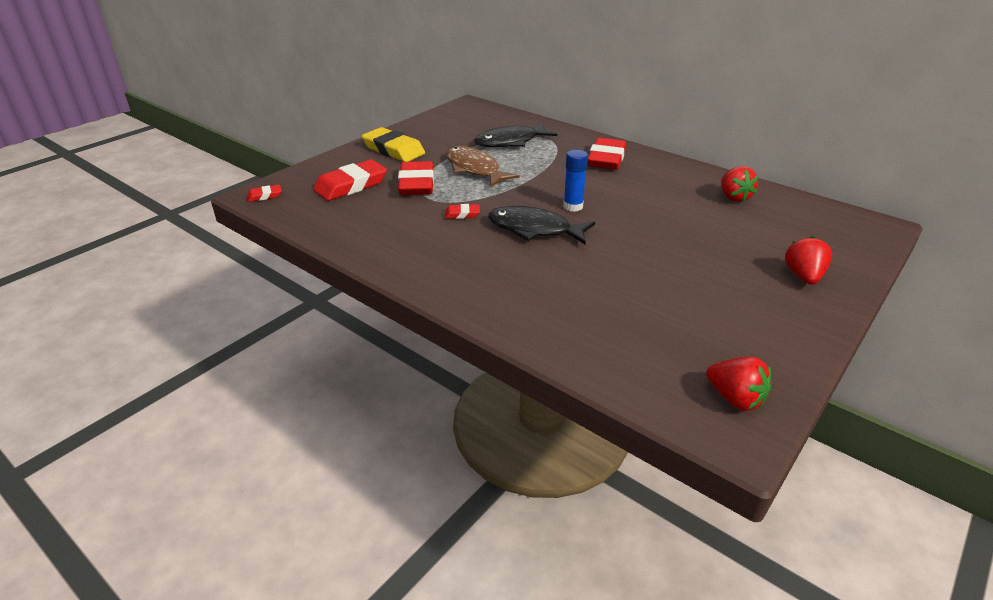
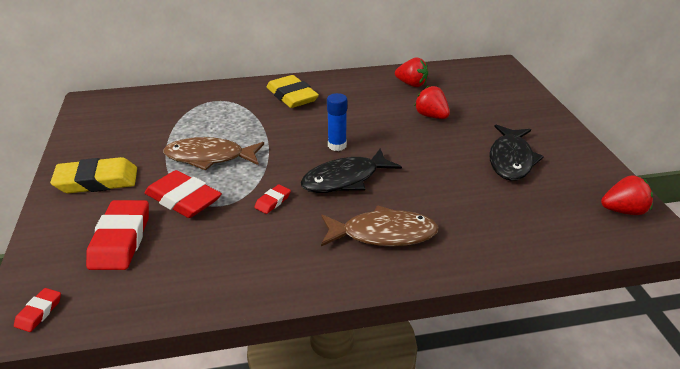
camera: 50 degrees left, 0 degrees up
(491, 275) = (383, 234): none -> brown fish
(510, 142) = (194, 118): black fish -> black fish (511, 160)
(606, 159) = (292, 96): red eraser -> yellow eraser
(803, 277) = (524, 116): red strawberry -> red strawberry (431, 116)

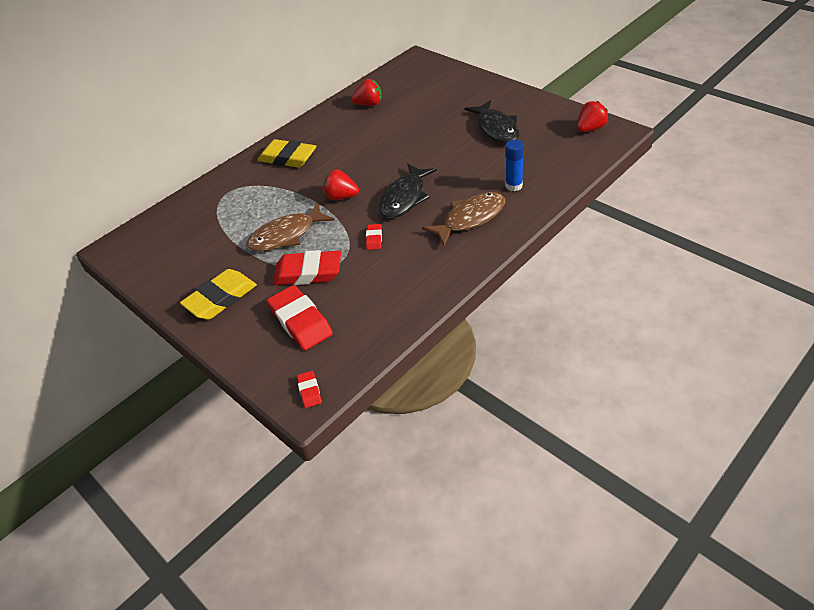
camera: 30 degrees left, 10 degrees up
(337, 146) = (370, 178): blue glue stick -> blue glue stick (514, 186)
(431, 116) = (411, 123): red strawberry -> red strawberry (341, 197)

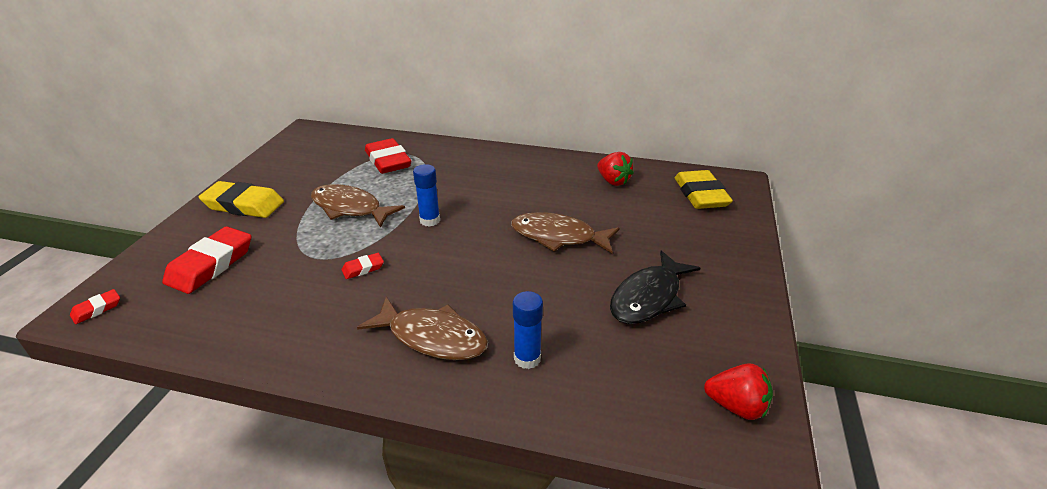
camera: 55 degrees right, 10 degrees down
(288, 158) = (479, 166): yellow eraser -> yellow eraser (700, 195)
(308, 272) = (292, 242): red eraser -> red eraser (388, 161)
(341, 197) = (430, 220): red strawberry -> blue glue stick
(405, 198) = (449, 266): black fish -> none
(411, 145) = (558, 236): none -> brown fish

